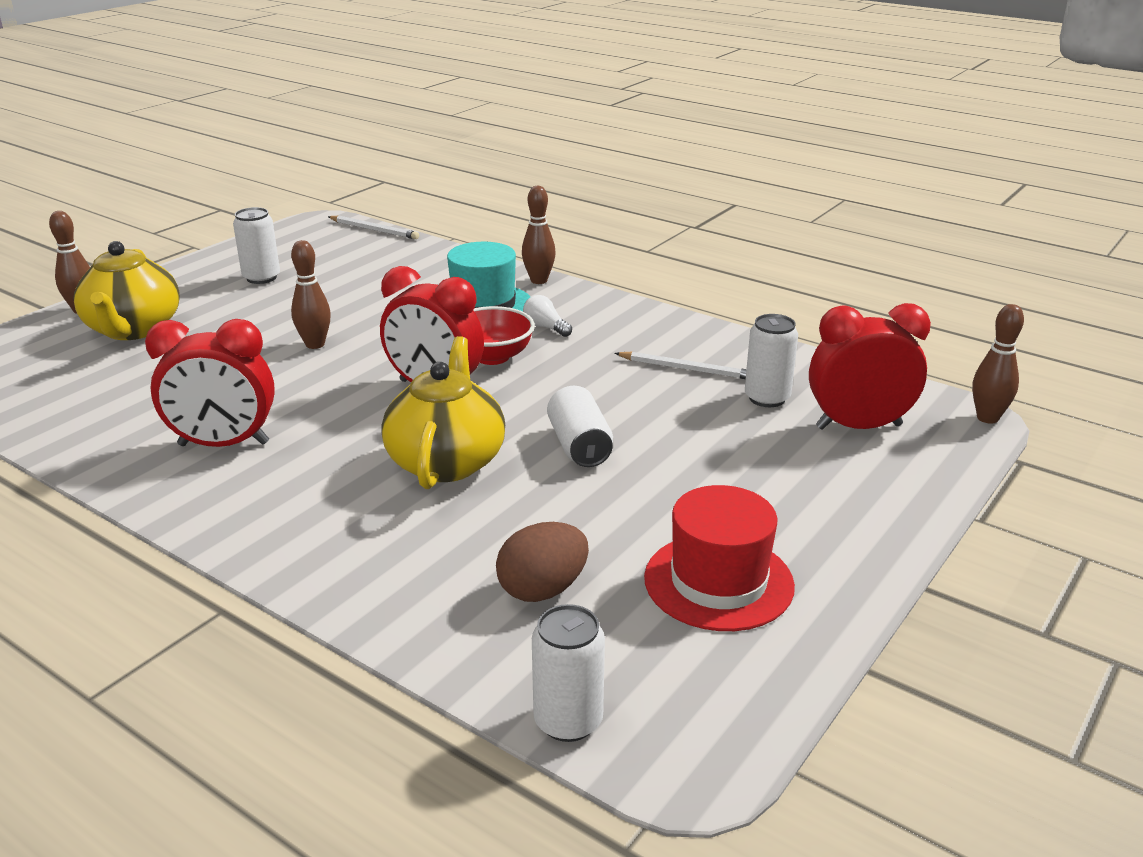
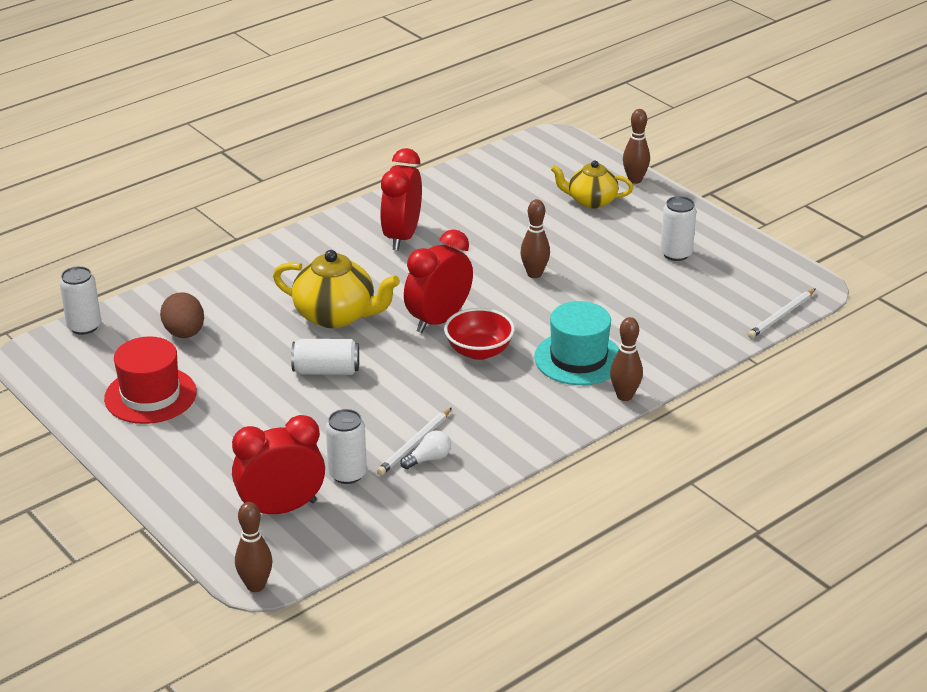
camera: 105 degrees right, 5 degrees up
(133, 329) = (591, 201): yellow teapot -> yellow teapot, size x0.67
(545, 327) = (522, 385): white light bulb -> white light bulb (428, 459)
(858, 426) = (281, 508): red clock -> red clock turned 120 degrees counterclockwise

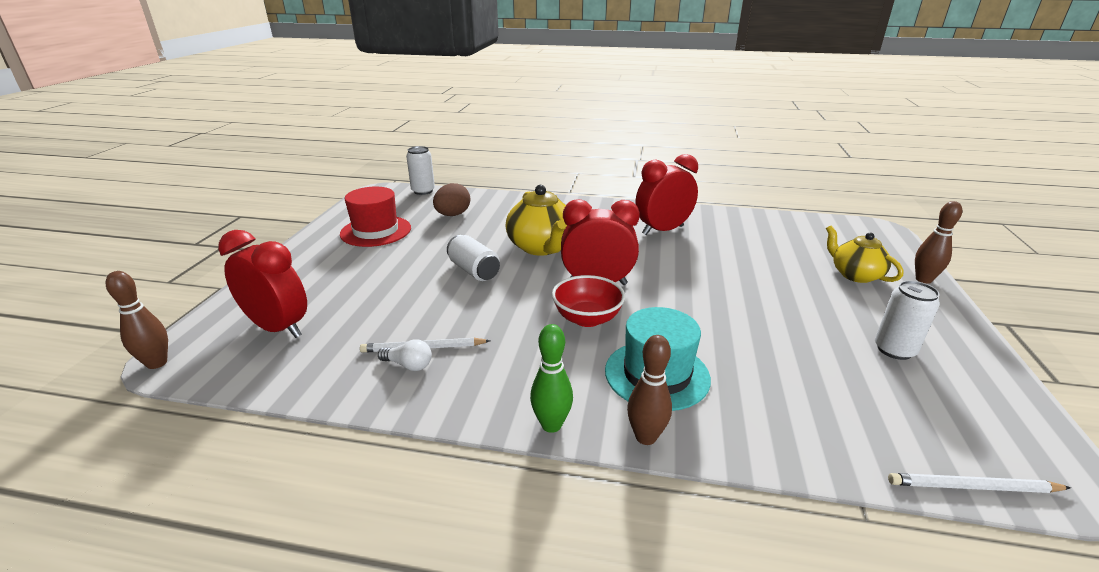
camera: 50 degrees right, 5 degrees down
(347, 474) = (350, 336): white can -> none
(534, 274) = (723, 295): brown bowling pin -> none
(571, 425) = (551, 425): none -> green bowling pin

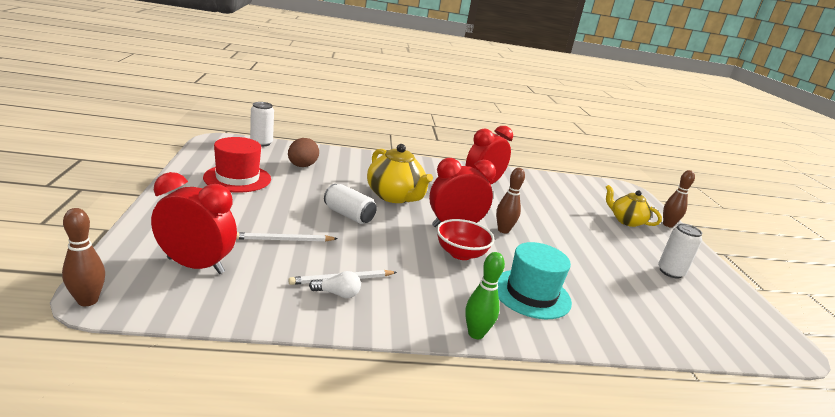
camera: 20 degrees left, 5 degrees down
(645, 437) = (545, 338): brown bowling pin -> brown bowling pin (503, 230)
(973, 487) = (746, 354): white pencil -> white pencil (284, 240)

